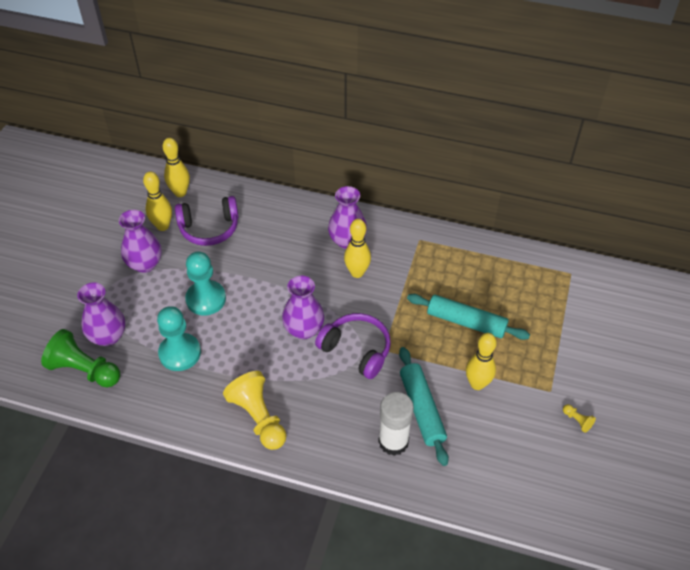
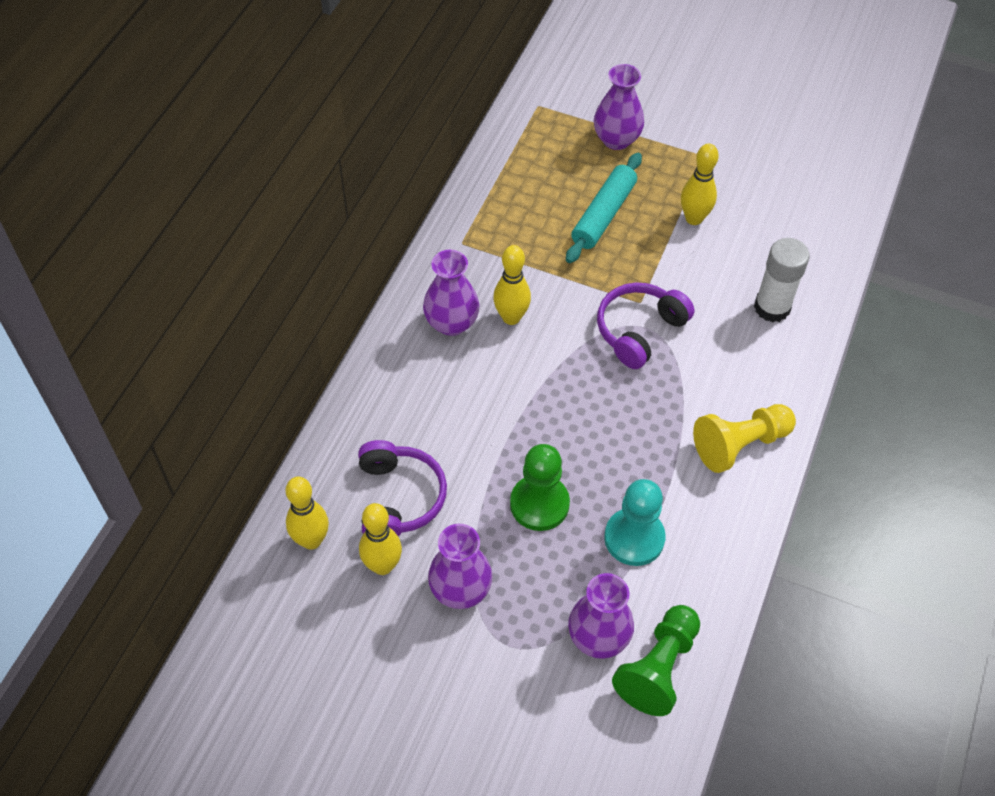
camera: 85 degrees left, 5 degrees up
(206, 299) = (539, 504): turquoise pawn -> green pawn
(304, 329) = (603, 386): purple vase -> purple vase (616, 140)
(422, 409) = (728, 275): turquoise rolling pin -> none
(577, 421) = (743, 141): yellow pawn -> none

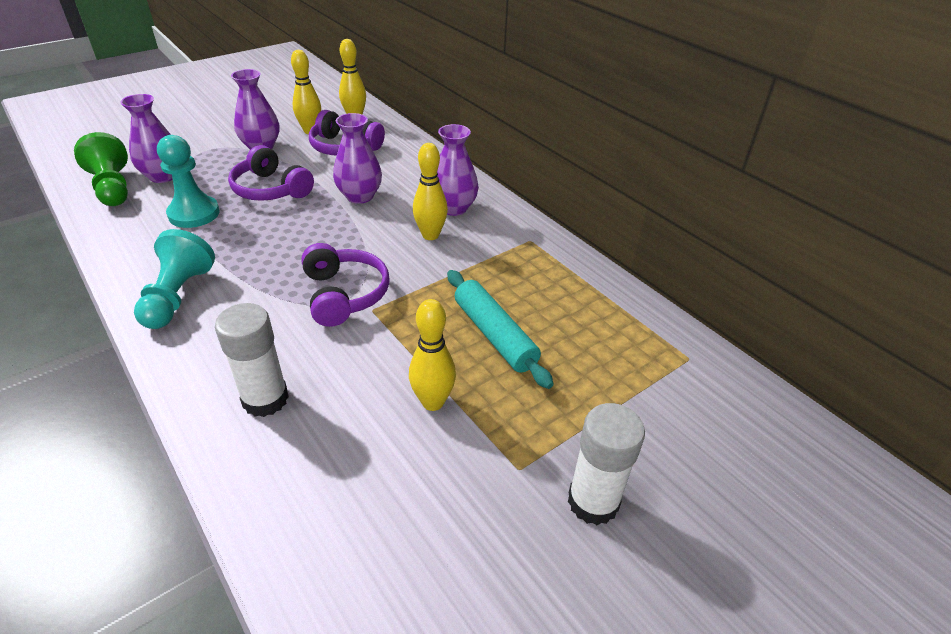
camera: 120 degrees right, 15 degrees down
(539, 504) = (271, 189): green pawn -> purple headphones
(616, 140) = (598, 397): purple vase -> purple vase (360, 196)
(697, 118) = (593, 501): none -> white glue stick
(740, 444) = (178, 296): yellow pawn -> turquoise pawn

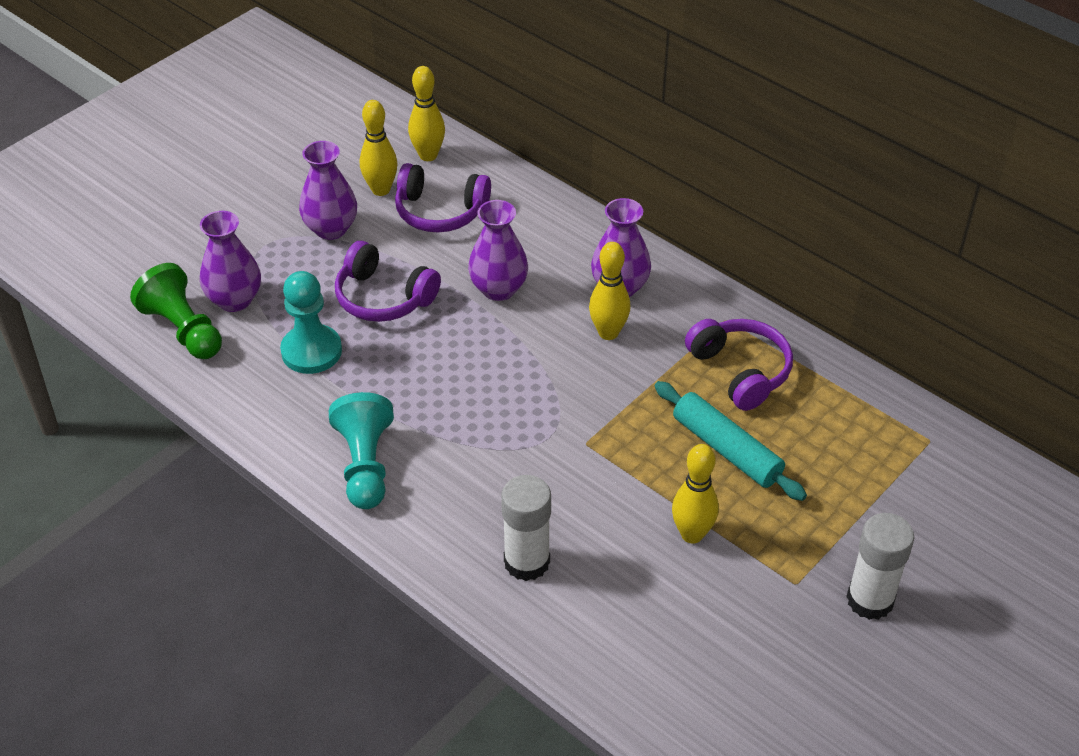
camera: 10 degrees left, 5 degrees up
(344, 294) = (547, 430): purple headphones -> purple headphones (740, 371)

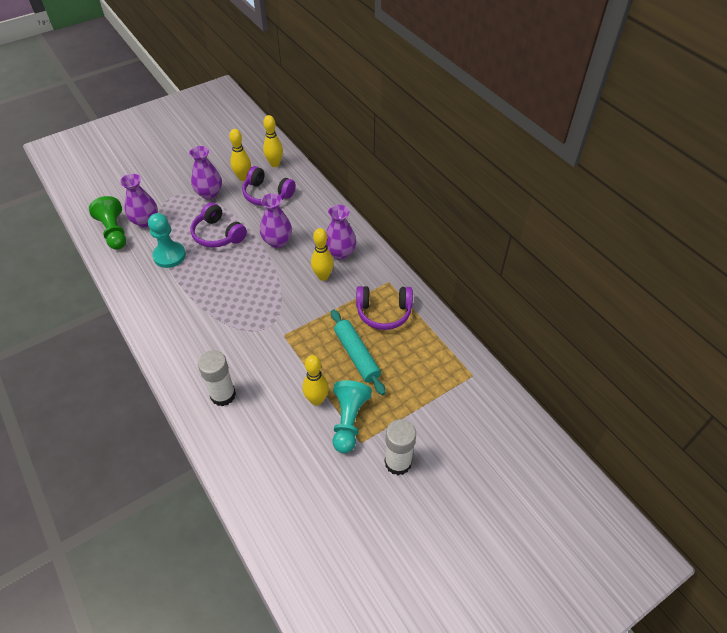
camera: 15 degrees right, 5 degrees up
(365, 465) = (167, 322): turquoise pawn -> turquoise pawn (349, 421)
(740, 371) = (384, 312): purple headphones -> purple headphones turned 105 degrees clockwise

